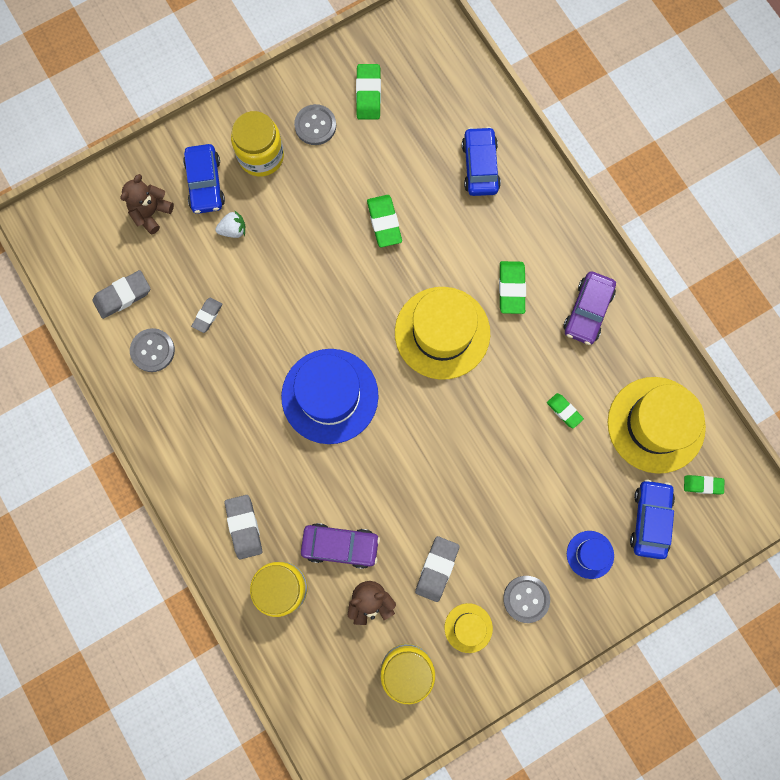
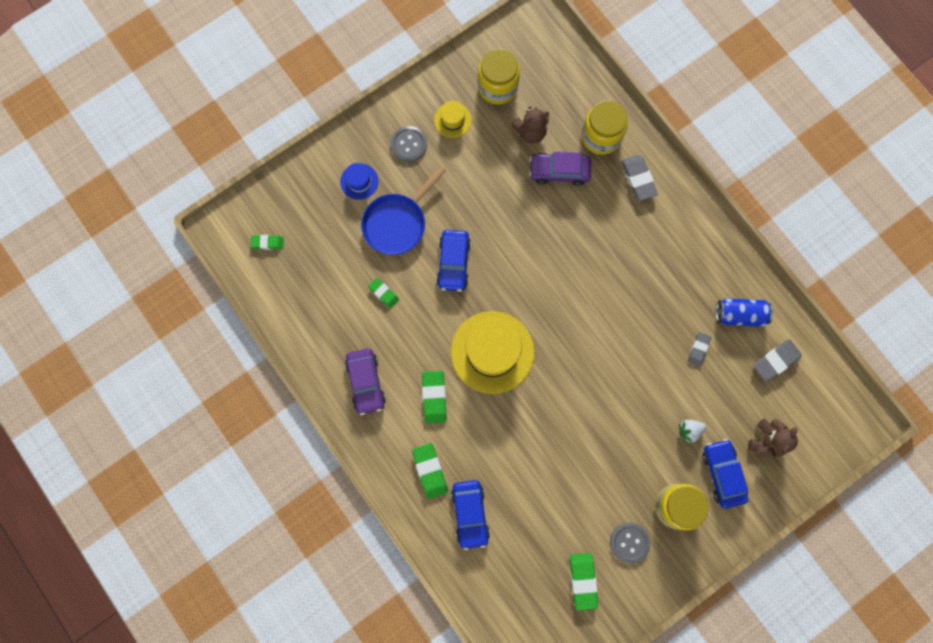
camera: 175 degrees right, 0 degrees up
(152, 350) = (740, 315): grey button -> blue can
(330, 396) = (583, 289): blue hat -> none
(384, 222) = (553, 450): green eraser -> green eraser (430, 471)
(437, 569) = (481, 160): grey eraser -> none
(544, 496) = (397, 223): none -> blue pan
(587, 311) = (366, 382): purple car -> purple car turned 150 degrees clockwise
(650, 520) = (311, 212): blue car -> blue car (453, 263)
(656, 424) = (306, 288): yellow hat -> none

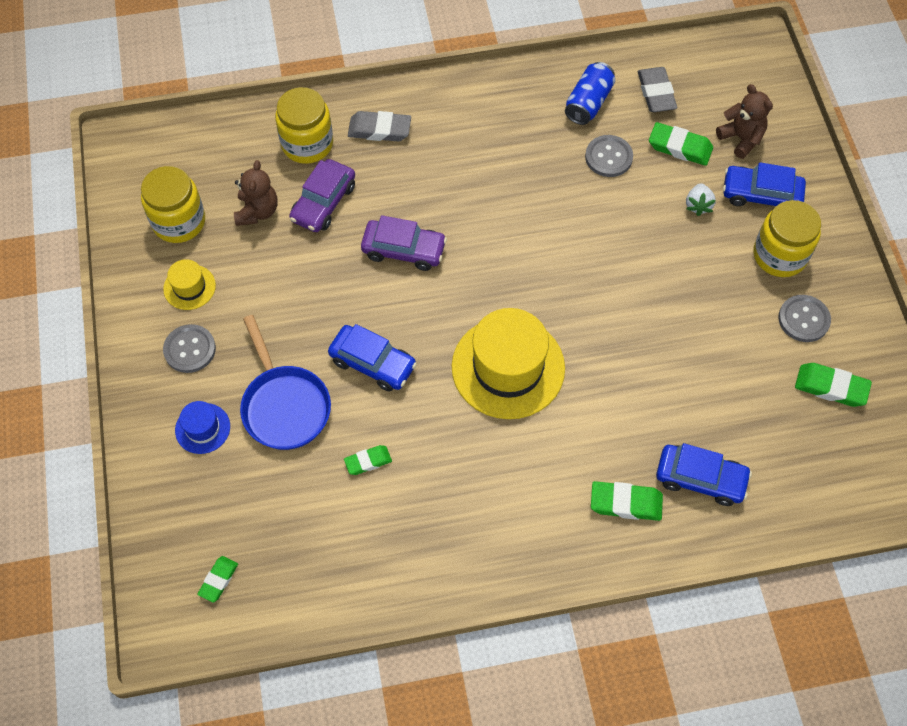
camera: 65 degrees left, 15 degrees down
(366, 382) = (475, 533): purple car -> purple car (404, 250)
(434, 397) = (533, 458): green eraser -> green eraser (680, 147)
(698, 349) = (608, 157): grey eraser -> grey button

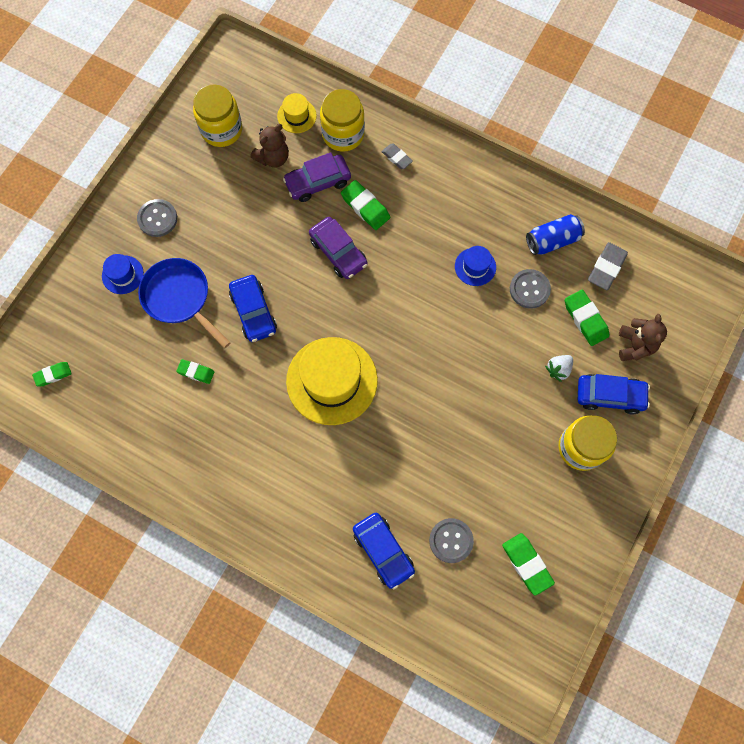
camera: 40 degrees right, 10 degrees up
(189, 287) = (191, 178): yellow hat -> yellow hat (296, 116)
(284, 406) = (179, 298): blue pan -> blue pan turned 120 degrees clockwise
(379, 130) = (396, 158): grey eraser -> grey eraser, size x0.63
(542, 172) = (475, 267): none -> blue hat
(626, 503) = (322, 527): green eraser -> green eraser (365, 207)
(761, 195) = (610, 396): blue car -> blue car turned 135 degrees clockwise
(803, 319) = (554, 504): grey button -> grey button (451, 540)

